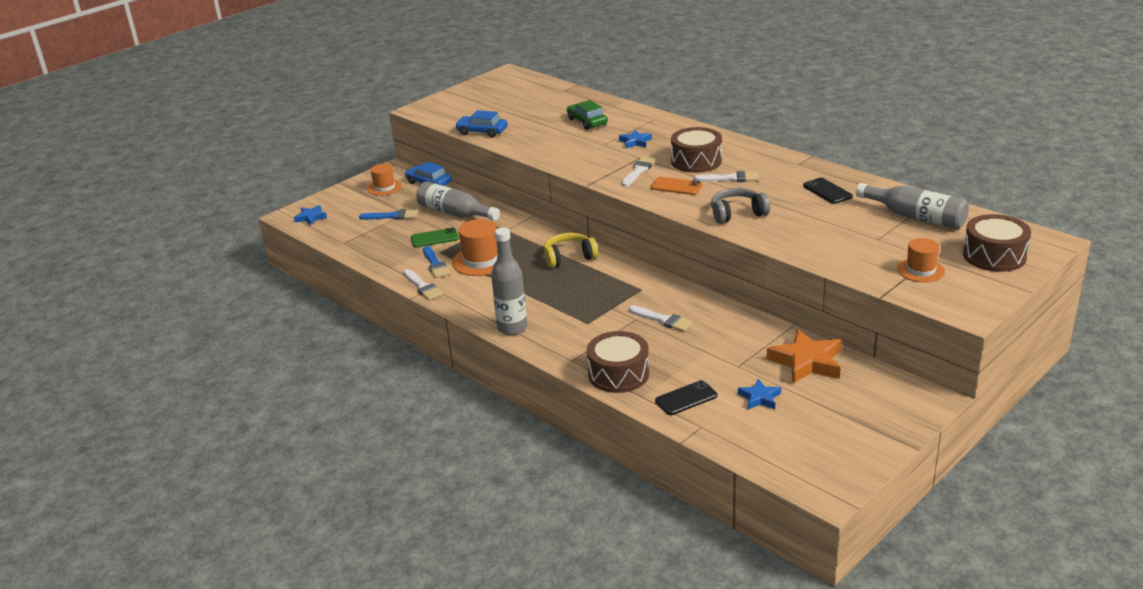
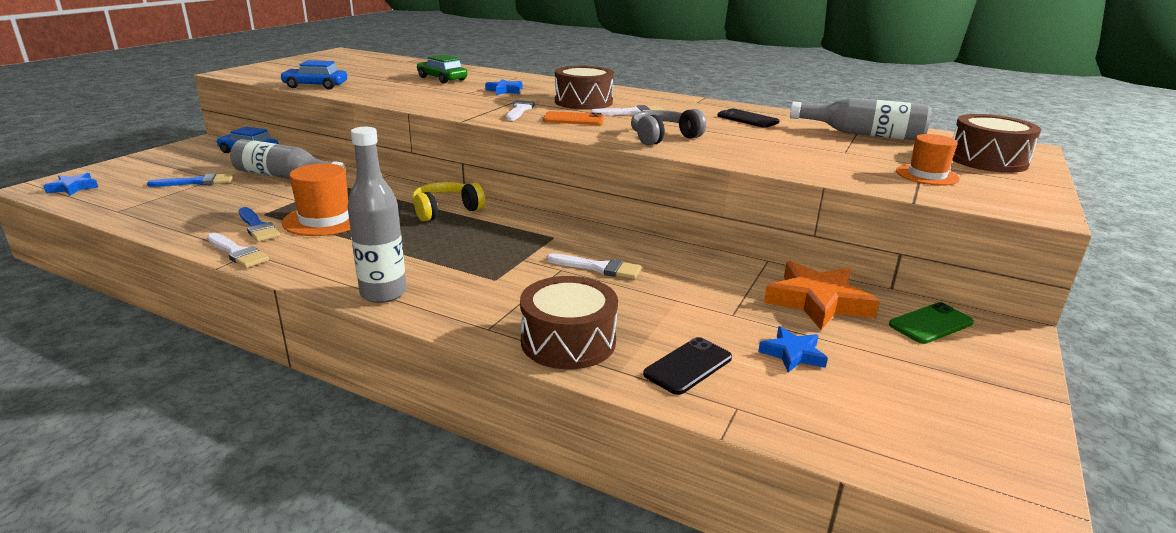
camera: 20 degrees left, 5 degrees down
(384, 187) = (188, 157): orange hat -> none
(434, 238) = (256, 200): green phone -> green phone (930, 324)

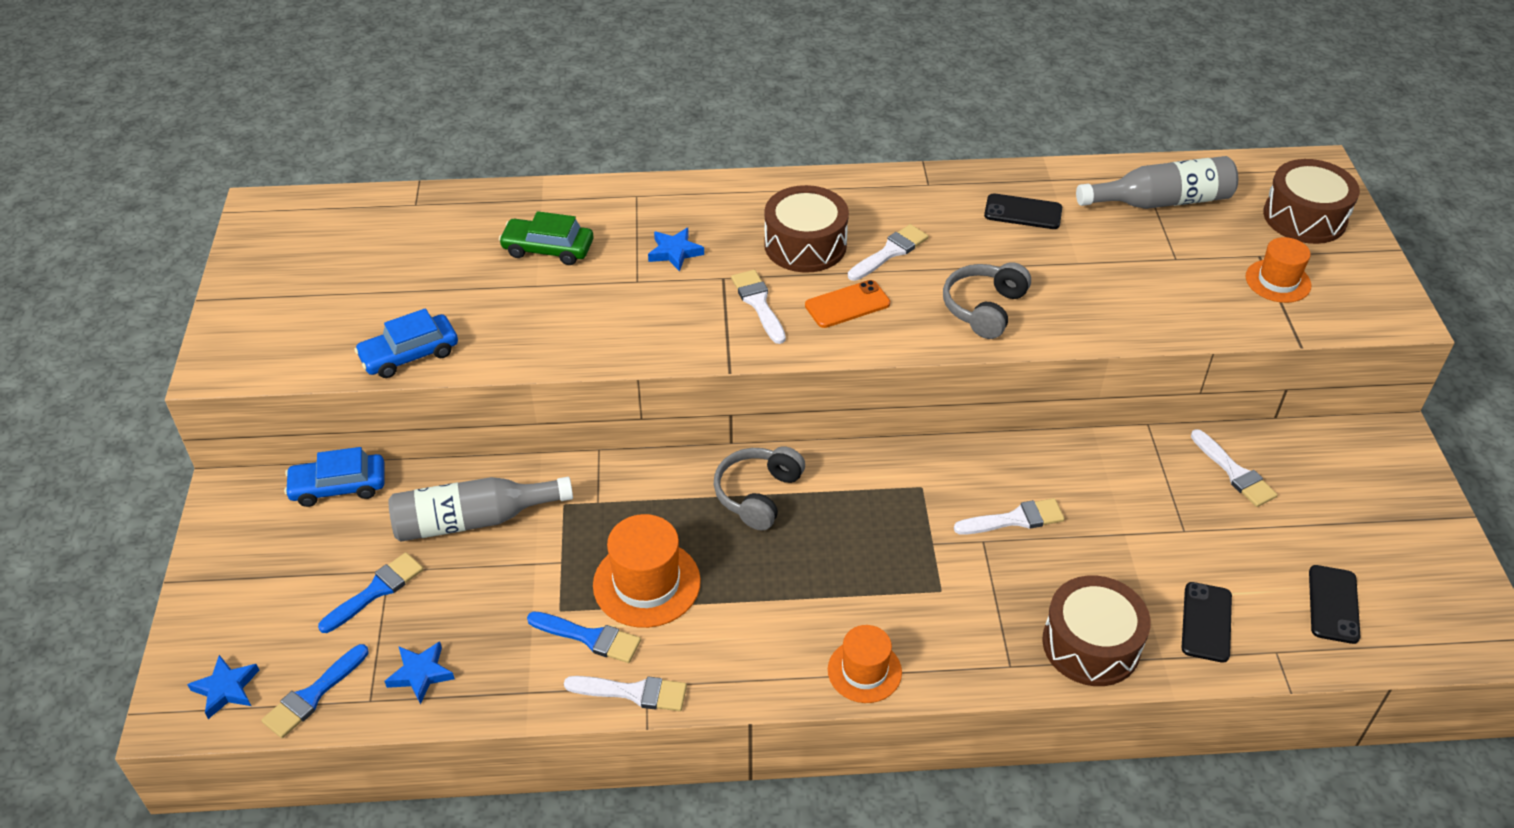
camera: 30 degrees left, 20 degrees up
(99, 201) = (313, 695): none -> blue brush
(383, 293) = (864, 671): grey bottle -> orange hat
(446, 210) = (758, 494): yellow headphones -> grey headphones
(792, 354) = (1267, 561): blue star -> blue star (421, 674)
(817, 301) = (1234, 472): orange star -> white brush
(834, 401) = (1333, 604): none -> black phone
(930, 324) = (1336, 459): green phone -> none

